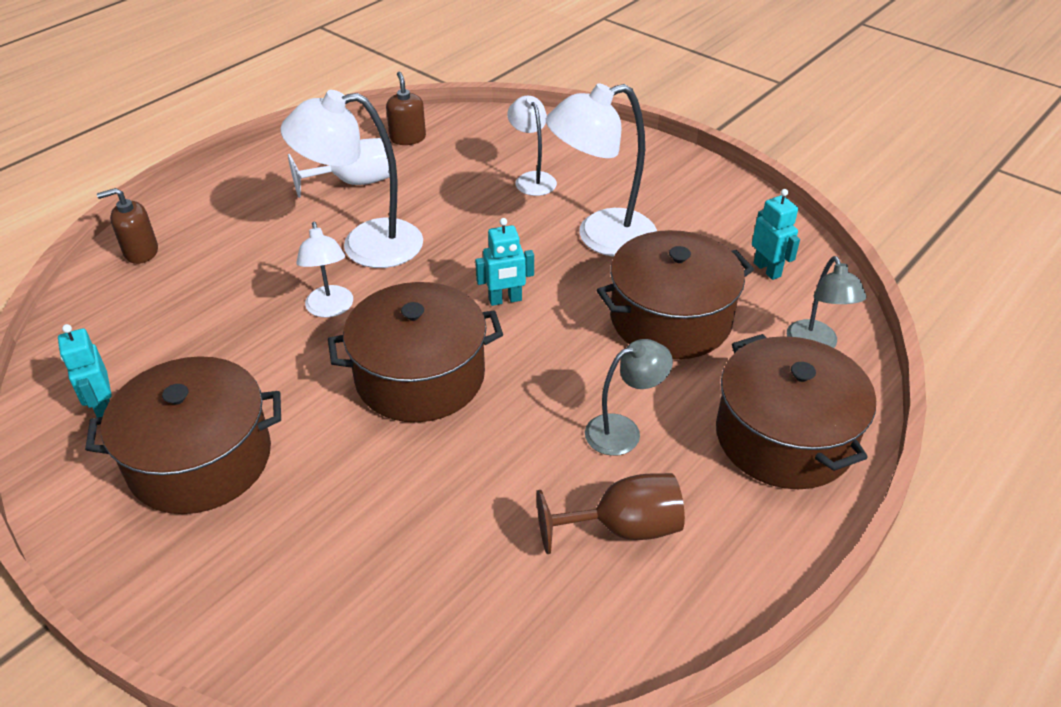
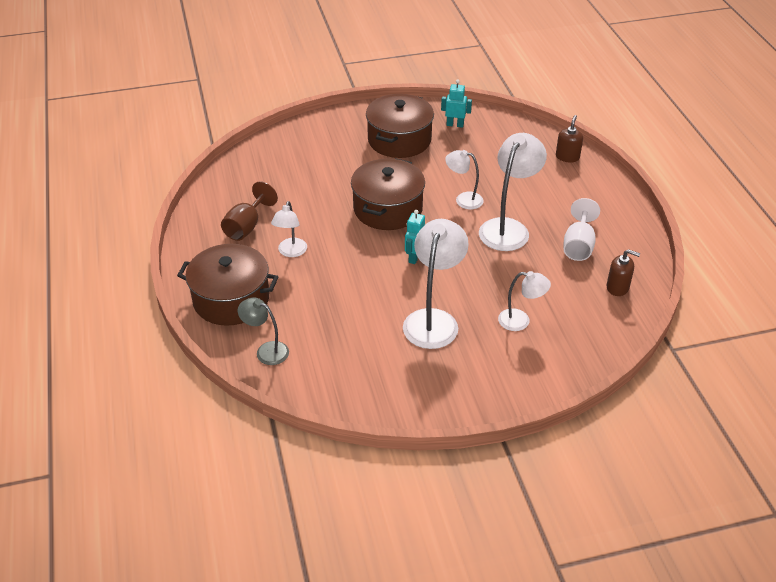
camera: 125 degrees right, 0 degrees up
(623, 431) = (291, 252): grey lamp -> white lamp
(670, 319) = (341, 308): brown pot -> none
(767, 269) = (337, 373): turquoise robot -> none

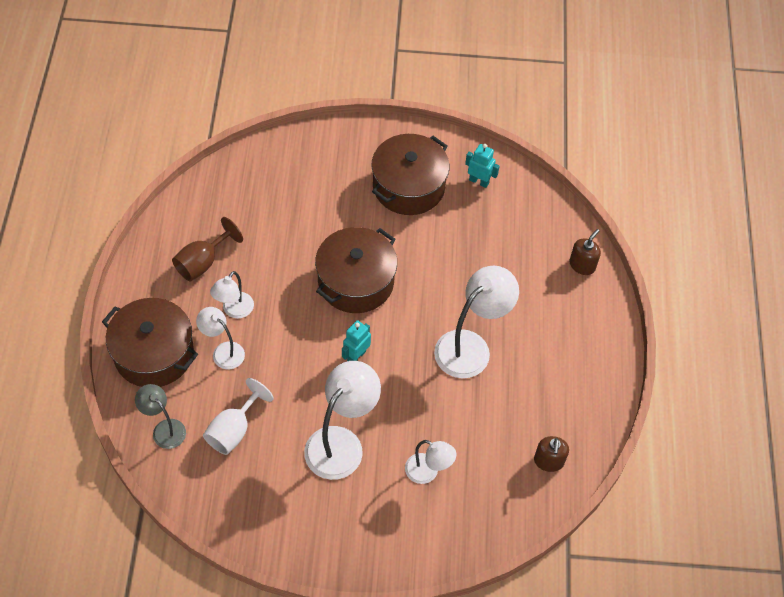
camera: 15 degrees right, 15 degrees up
(463, 199) = (441, 292): white lamp -> white lamp (223, 351)
(578, 245) = (534, 393): white goblet -> white goblet (234, 430)
(617, 287) = (548, 461): brown soap dispenser -> brown soap dispenser turned 60 degrees clockwise

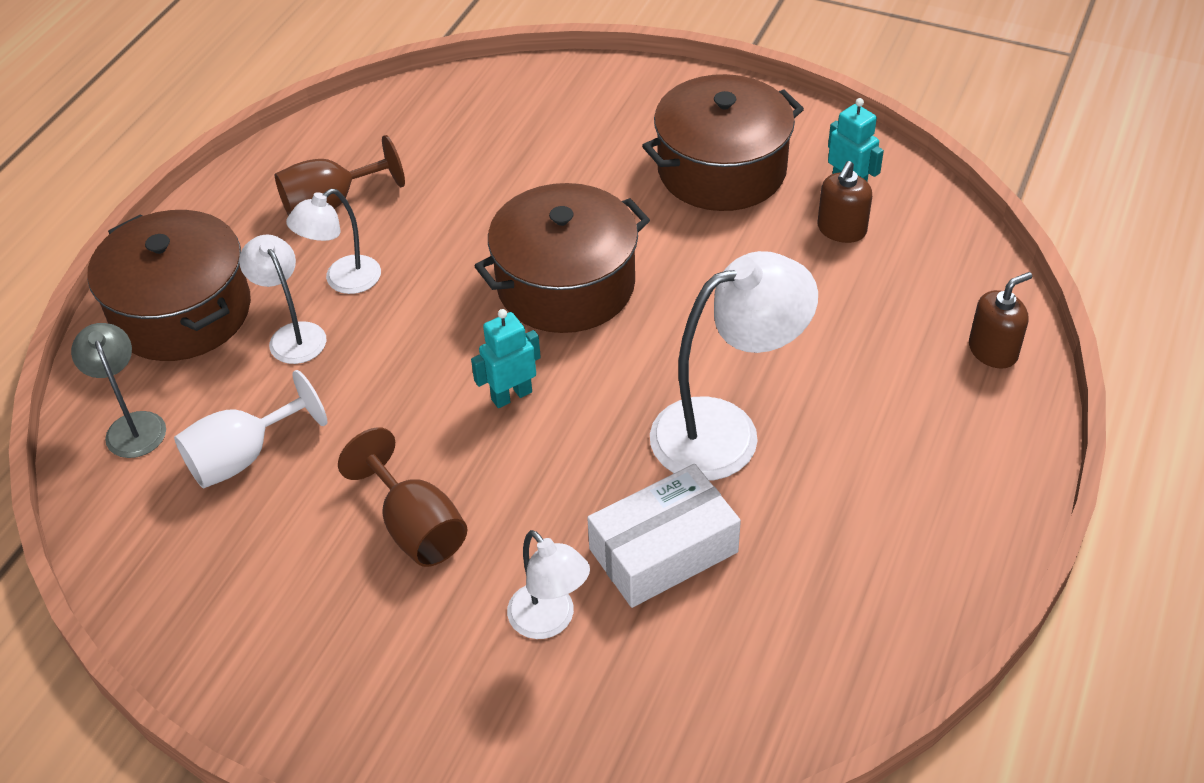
camera: 25 degrees right, 10 degrees down
(341, 443) = (415, 527): white lamp -> brown goblet
(466, 420) = (663, 550): none -> white box
(548, 461) = (797, 668): brown soap dispenser -> brown soap dispenser (841, 229)

